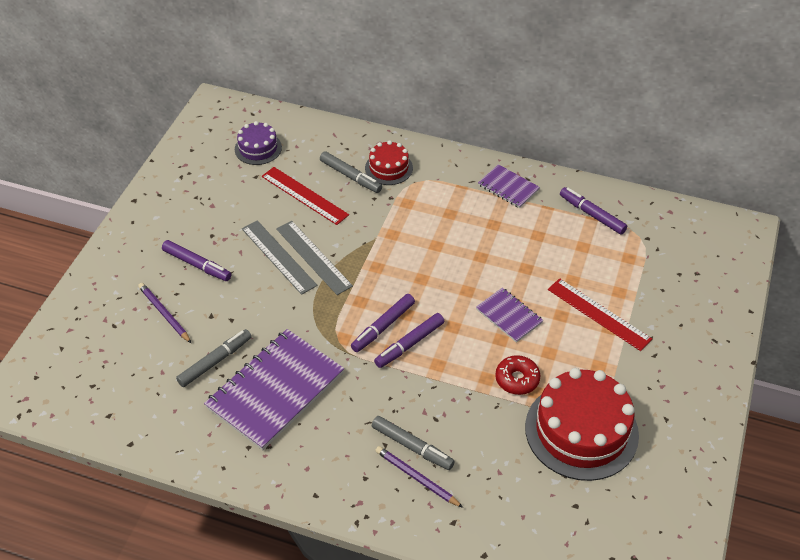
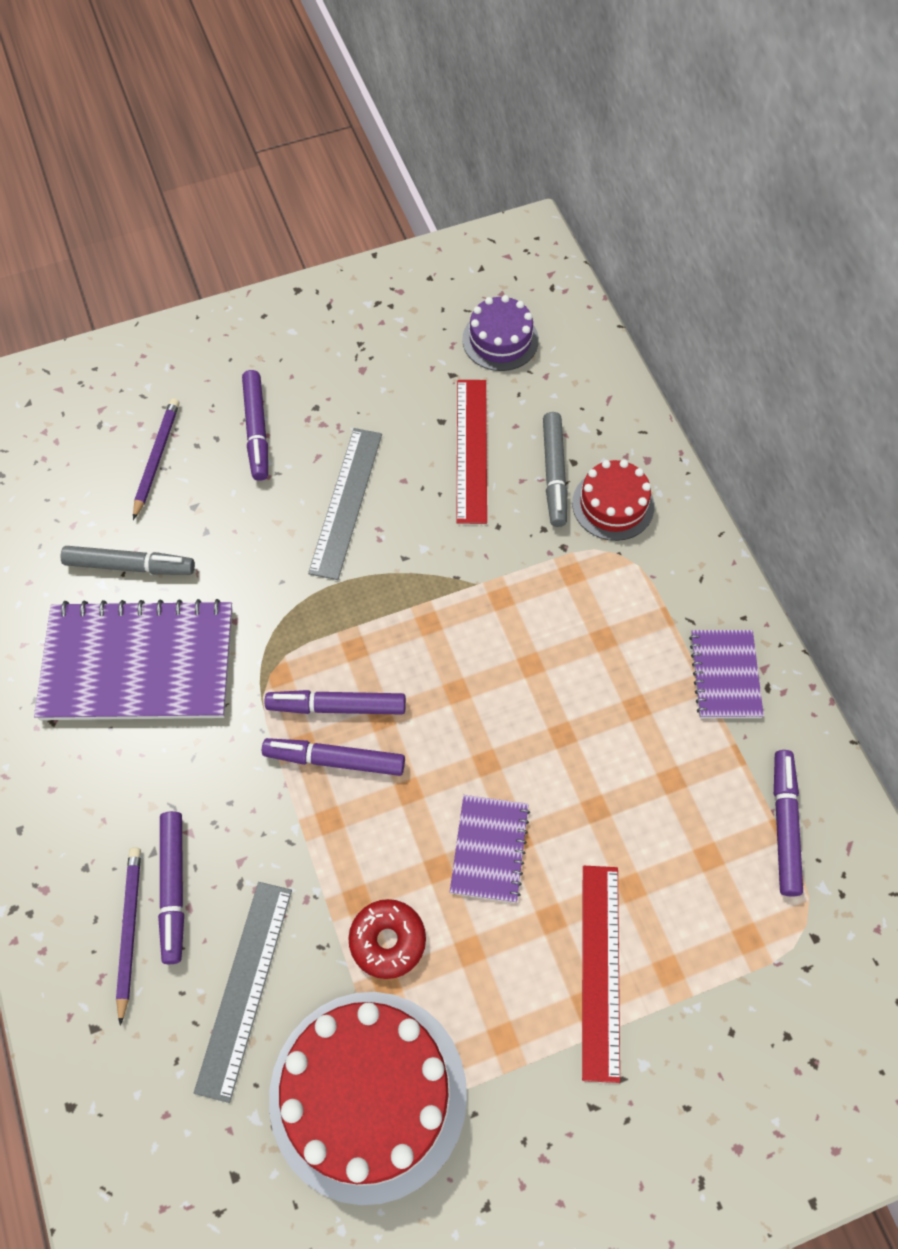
camera: 50 degrees right, 15 degrees up
(313, 257) = (380, 540): grey ruler -> grey ruler (245, 988)
(412, 447) = (173, 888): grey marker -> purple marker

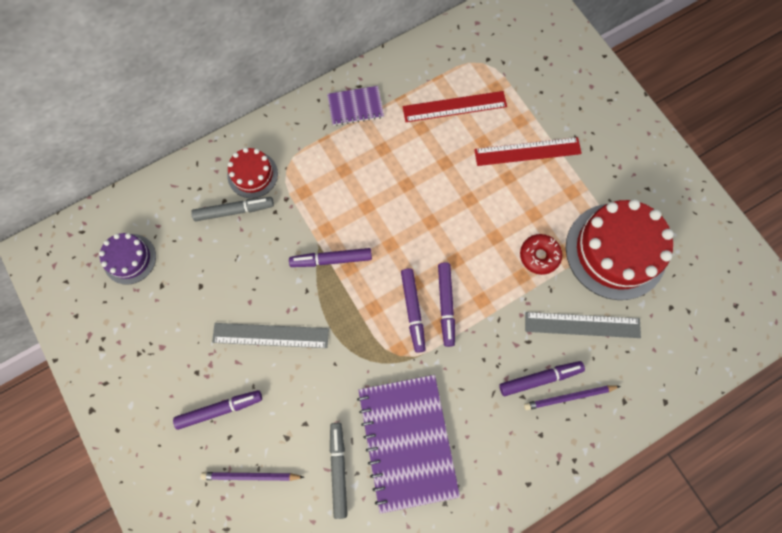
camera: 100 degrees left, 10 degrees up
(471, 450) = (221, 263): red ruler -> red ruler (454, 107)
(489, 849) = (478, 213): purple notebook -> none
(784, 825) = (434, 74): purple marker -> purple marker (331, 259)

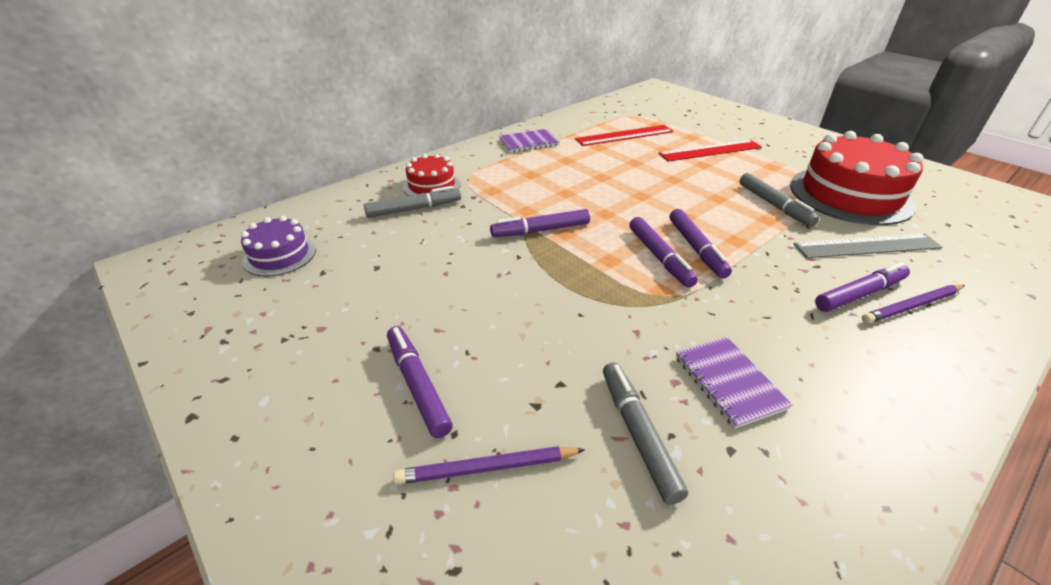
camera: 10 degrees left, 35 degrees down
(220, 409) = (418, 385): purple marker -> purple marker turned 90 degrees counterclockwise
(270, 335) = (481, 298): grey ruler -> none
(407, 441) = (729, 382): purple notebook -> purple notebook, size x0.51
(539, 256) = (774, 205): red donut -> grey marker

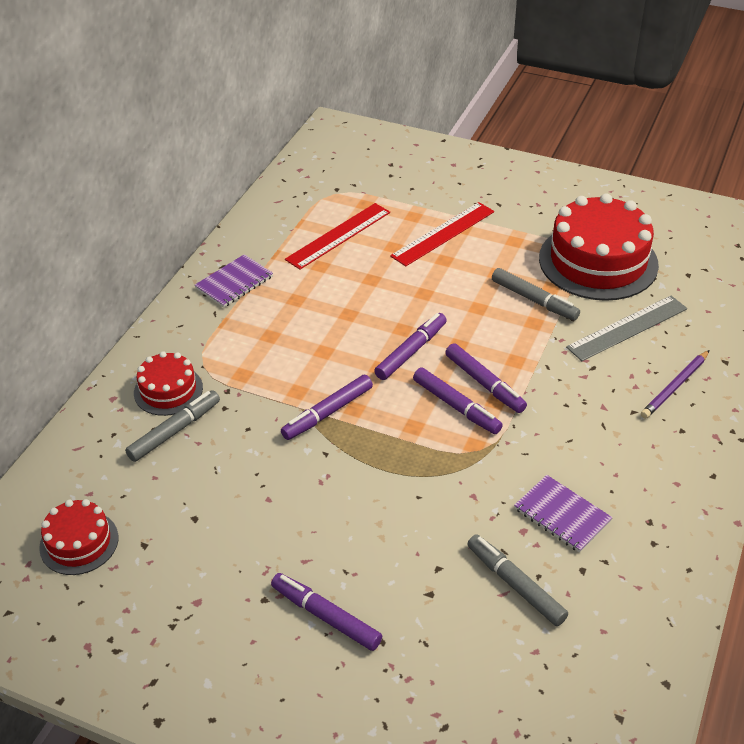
camera: 25 degrees left, 5 degrees up
(279, 255) = (79, 542): purple cake -> red cake
(487, 468) = (423, 655): purple pencil -> none
(859, 294) = (634, 388): purple marker -> purple marker (411, 351)

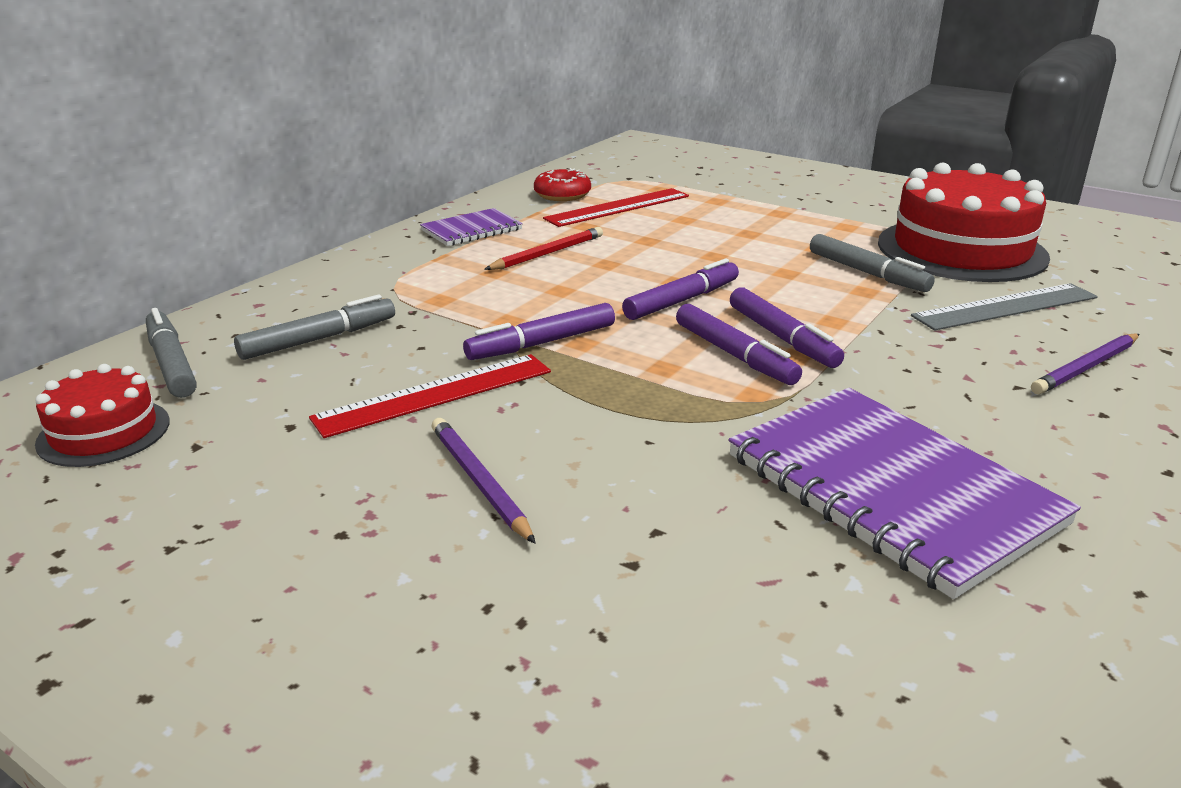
camera: 10 degrees right, 15 degrees down
(168, 390) = (334, 304): red cake -> none
(290, 222) = (562, 195): none -> red donut
(301, 306) = (547, 253): none -> red pencil
(326, 616) = (434, 570): purple marker -> none
(328, 547) = (480, 482): none -> purple pencil
(443, 233) = (752, 215): red ruler -> red ruler (435, 394)
(515, 584) = (794, 571): grey marker -> grey marker (171, 363)
(562, 515) = (891, 489): purple notebook -> purple notebook, size x1.97

